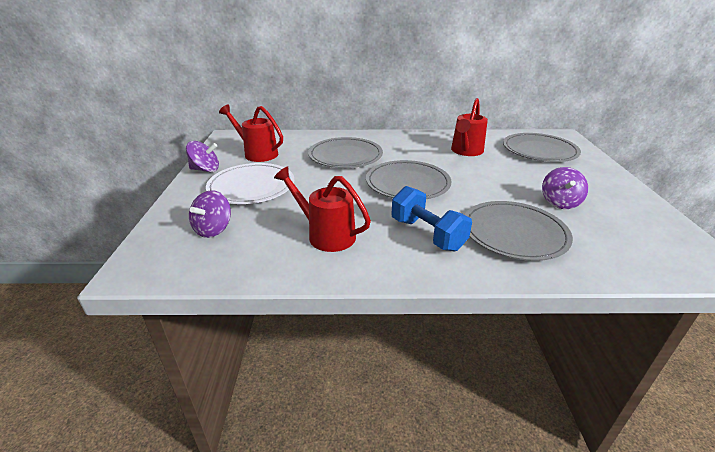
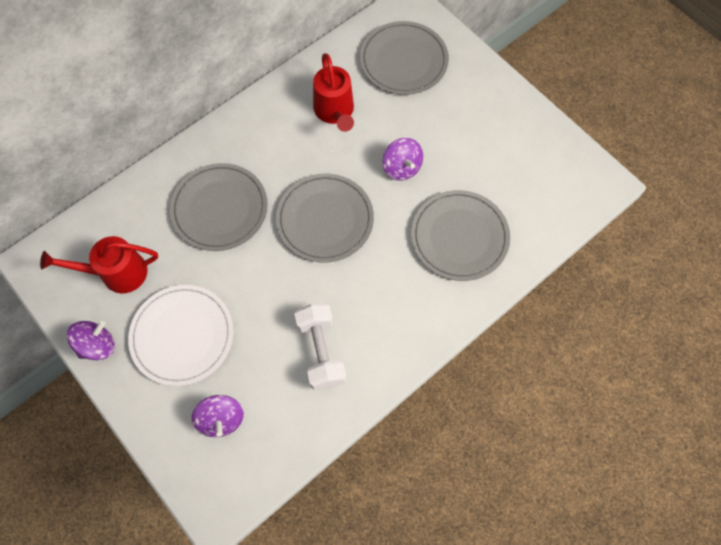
camera: 40 degrees left, 35 degrees up
(325, 235) = (321, 351): red watering can -> white dumbbell
(427, 234) = (398, 288): blue dumbbell -> none
(559, 202) = (469, 160): purple spinning top -> purple spinning top (401, 168)

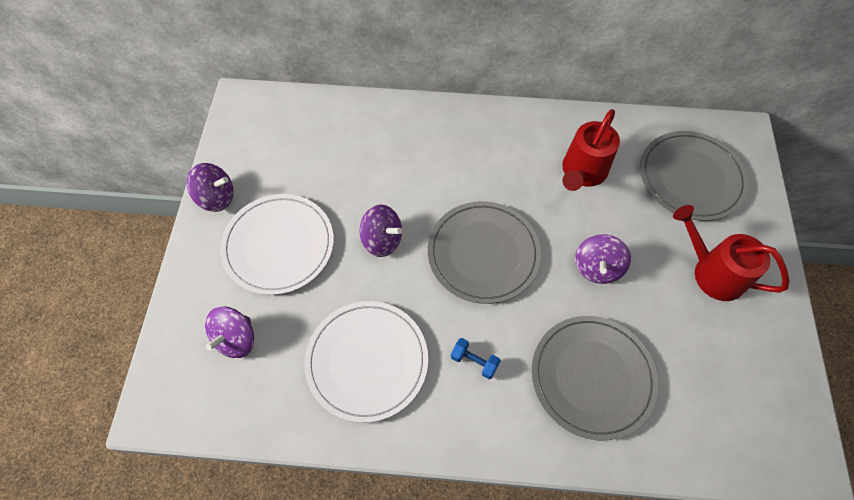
camera: 45 degrees right, 5 degrees down
(116, 273) = (284, 157): red watering can -> red watering can (711, 272)
(220, 208) = (408, 173): grey plate -> none
(250, 269) = (382, 240): none -> purple spinning top
(321, 351) = (367, 361): white dumbbell -> white plate
(385, 290) = (474, 361): none -> blue dumbbell

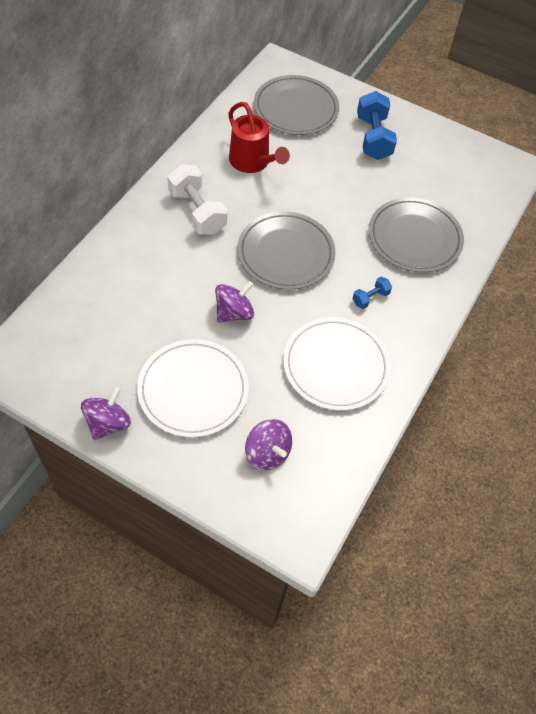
camera: 70 degrees left, 5 degrees down
(484, 156) = (197, 212): none -> white dumbbell
(597, 268) = (336, 194): purple spinning top -> none
(711, 272) = (373, 138): red watering can -> blue dumbbell

